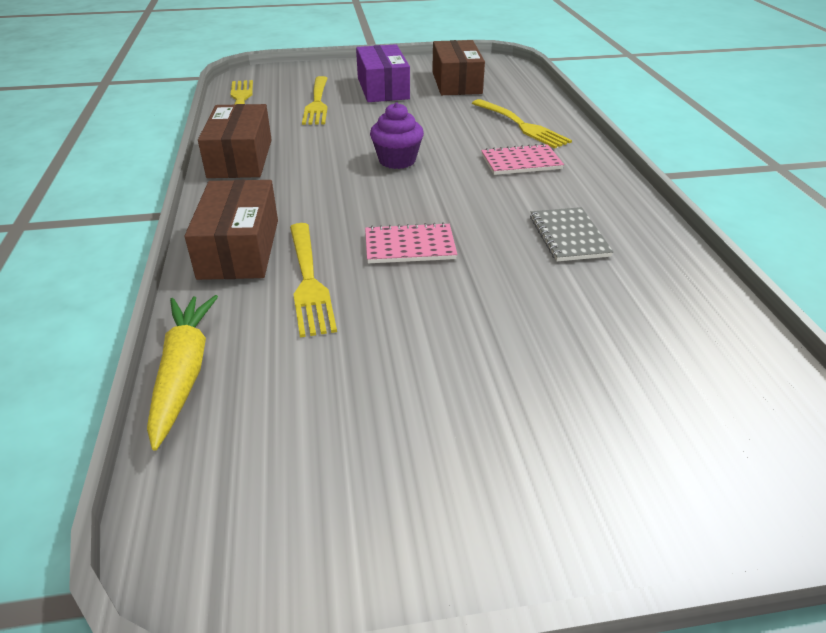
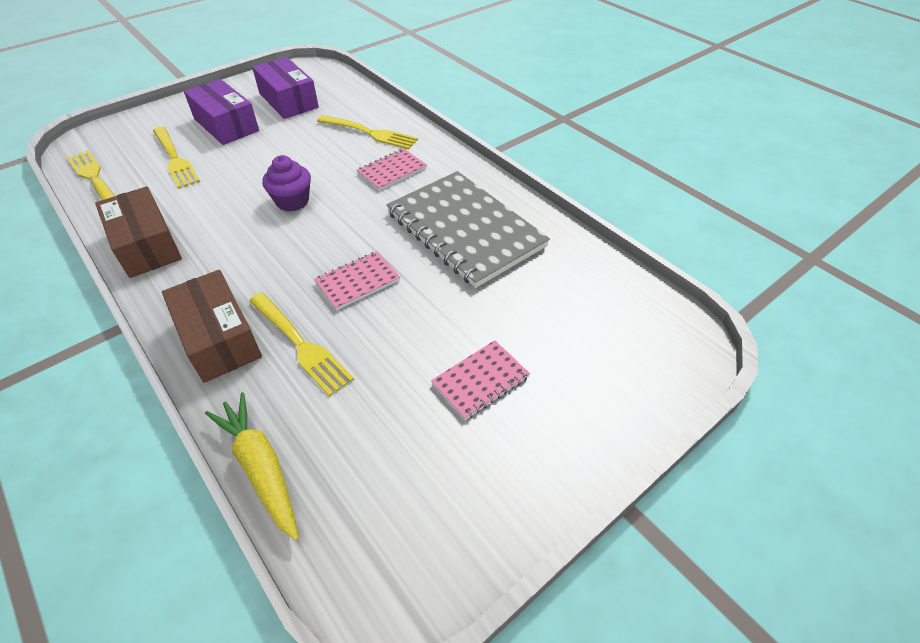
camera: 30 degrees left, 10 degrees up
(456, 82) = (288, 100): brown box -> purple box
(479, 390) = (480, 380): none -> pink notebook
(569, 236) = (465, 230): grey notebook -> grey notebook, size x2.17

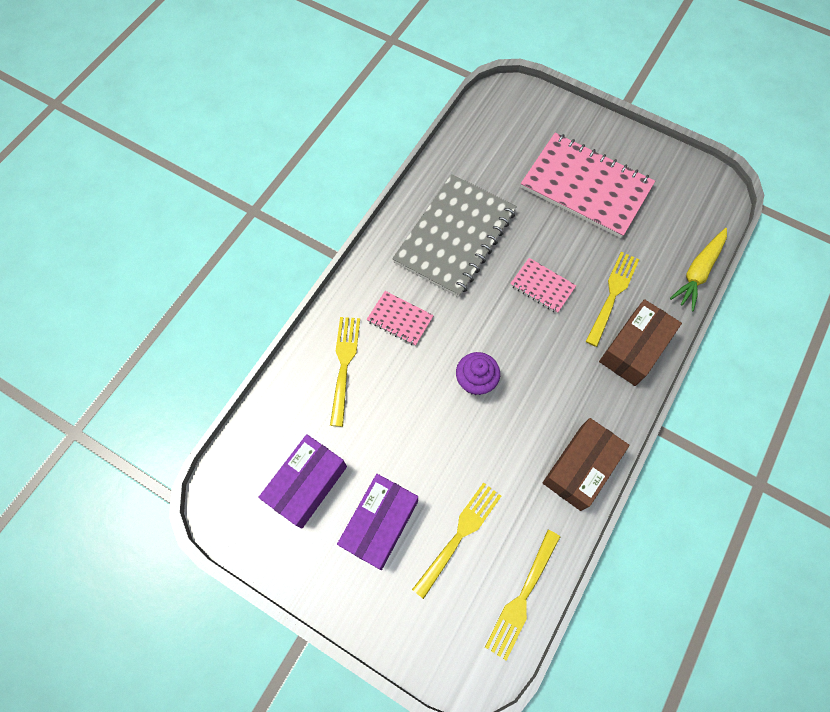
camera: 110 degrees left, 20 degrees up
(480, 380) = (585, 187): pink notebook -> pink notebook, size x2.17

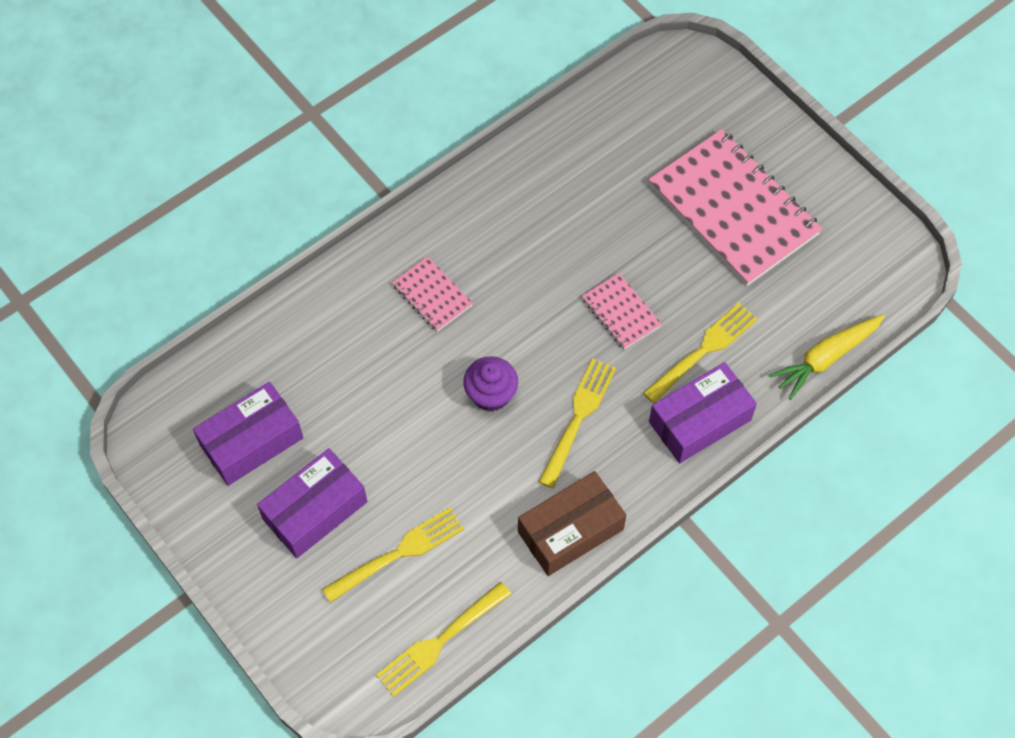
camera: 20 degrees right, 5 degrees down
(344, 366) = (345, 327): yellow fork -> yellow fork (578, 419)
(455, 237) = (540, 219): grey notebook -> none
(634, 348) = (699, 421): brown box -> purple box

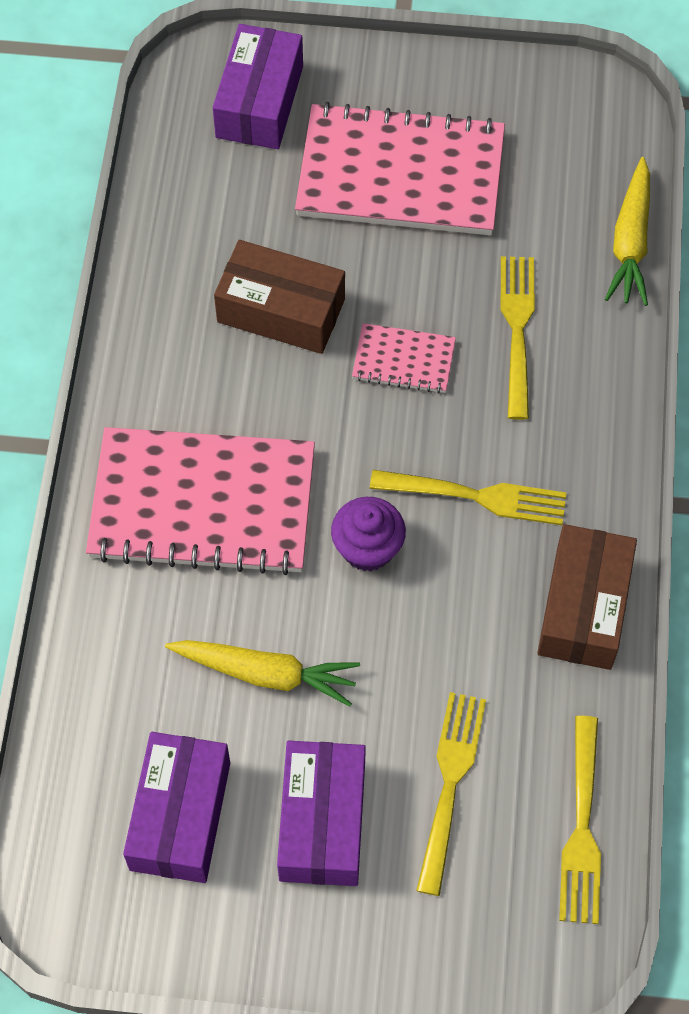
camera: 45 degrees left, 0 degrees up
(369, 411) = (266, 673): none -> yellow carrot
(432, 295) = (202, 504): pink notebook -> pink notebook, size x2.17
(578, 419) = (475, 496): yellow fork -> yellow fork turned 120 degrees clockwise
(584, 229) = (281, 310): none -> brown box
(699, 421) = (585, 398): purple box -> purple box (259, 102)

